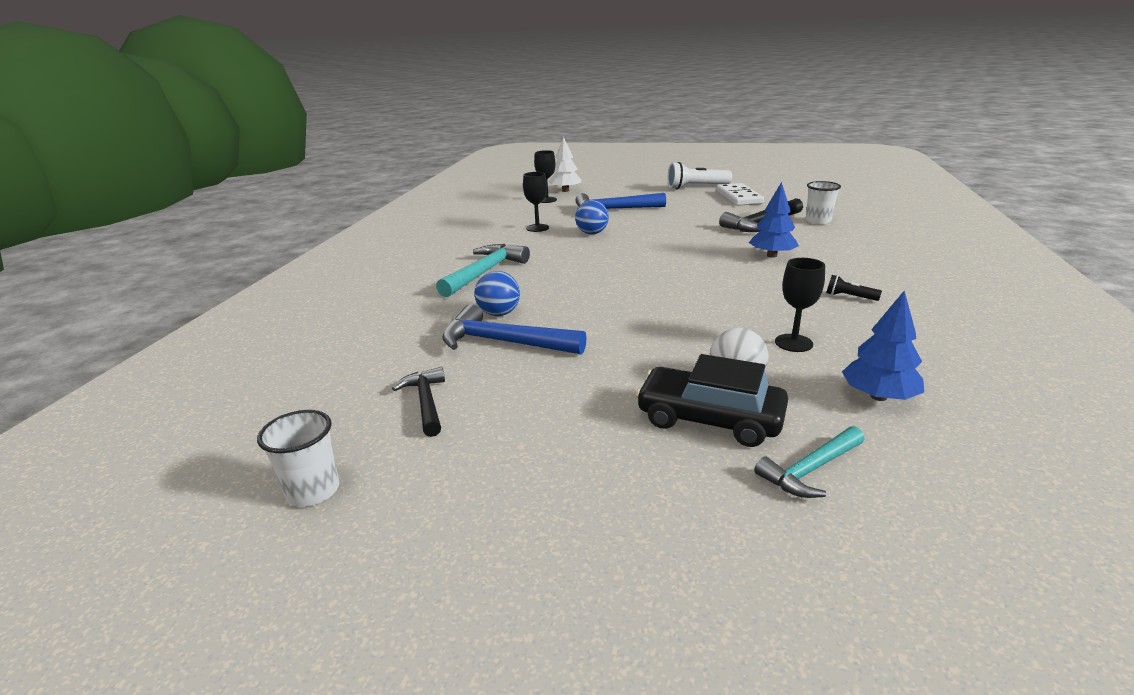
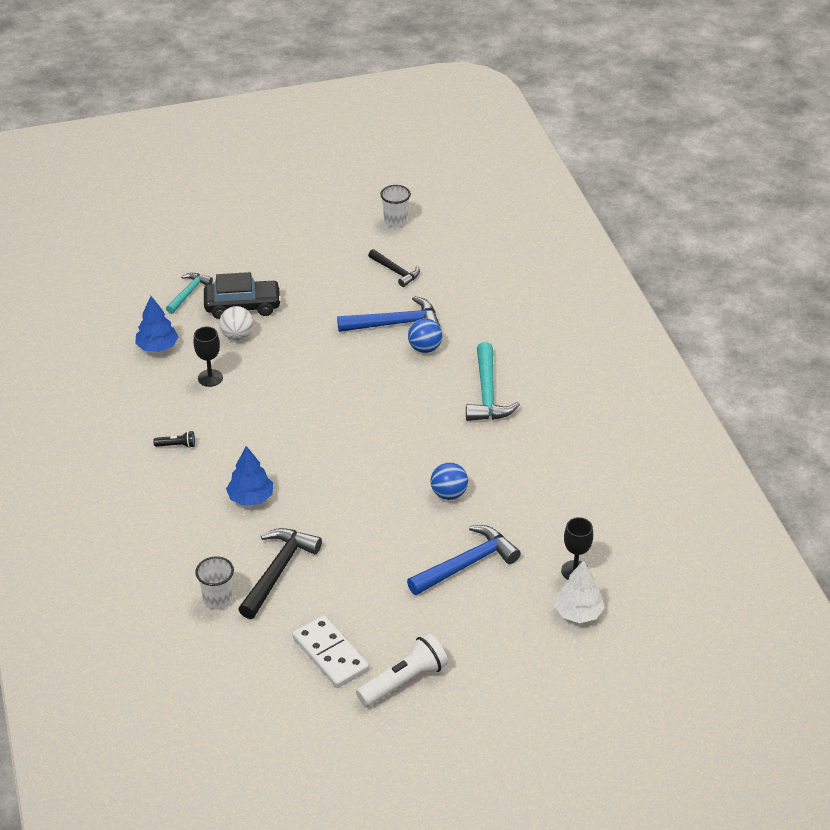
camera: 150 degrees right, 15 degrees up
(537, 228) = (516, 489): black goblet -> none

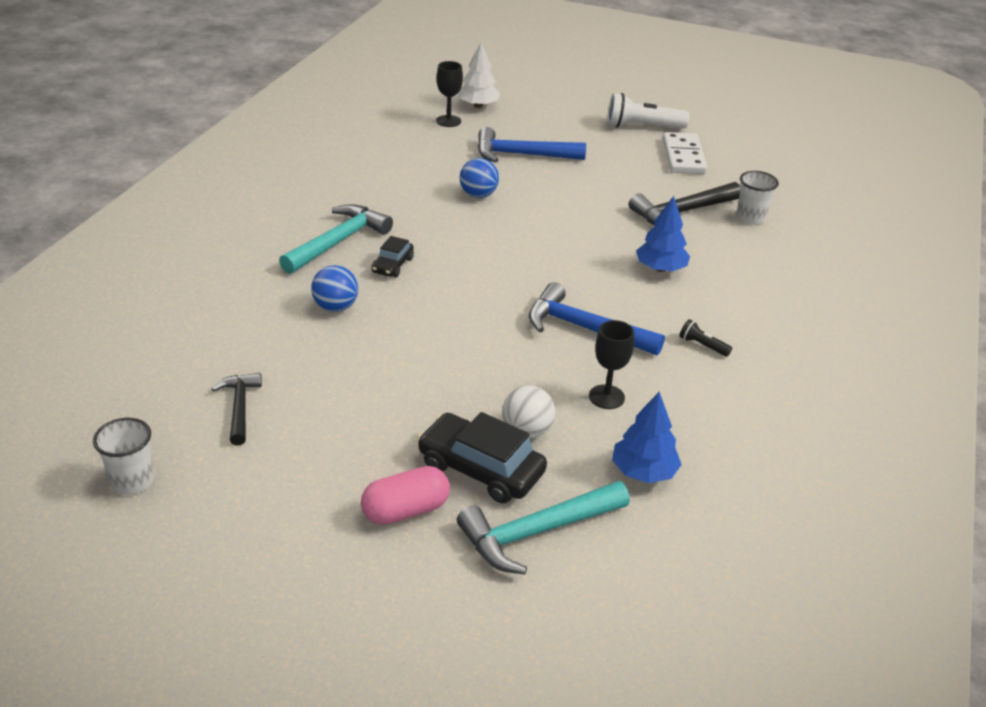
camera: 145 degrees left, 5 degrees down
(188, 293) = (537, 532): turquoise hammer -> turquoise hammer, size x1.62
(259, 271) = (406, 510): none -> pink capsule
(395, 323) = (329, 347): blue hammer -> blue hammer (584, 328)
(430, 395) = (392, 265): none -> black car

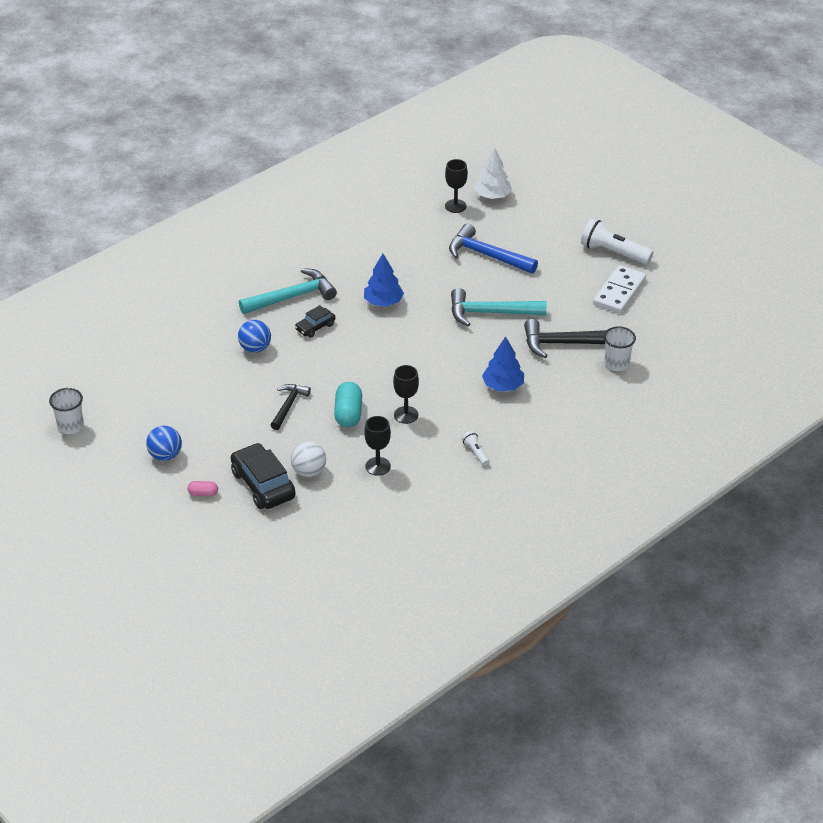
camera: 30 degrees right, 5 degrees up
(239, 407) = (153, 400): black hammer -> black hammer (288, 406)
(406, 510) = (203, 493): pink capsule -> pink capsule, size x0.54
(478, 195) = (422, 284): blue ball -> blue ball (165, 455)
(515, 347) = (348, 414): none -> turquoise capsule
(537, 532) = (265, 531): turquoise hammer -> turquoise hammer (490, 313)
(584, 328) = (406, 415): blue hammer -> black goblet
(643, 471) = (358, 520): blue tree -> blue tree (383, 302)
(702, 346) = (475, 452): black flashlight -> white flashlight

